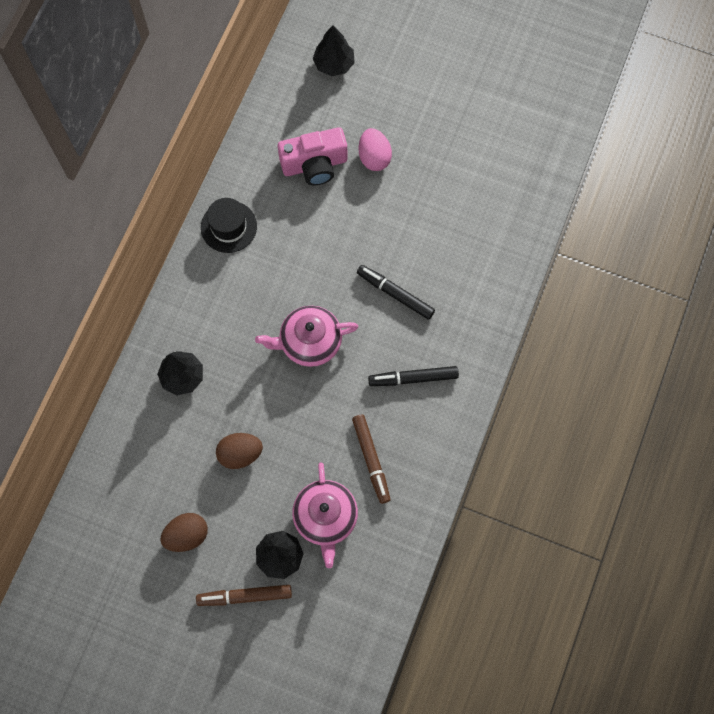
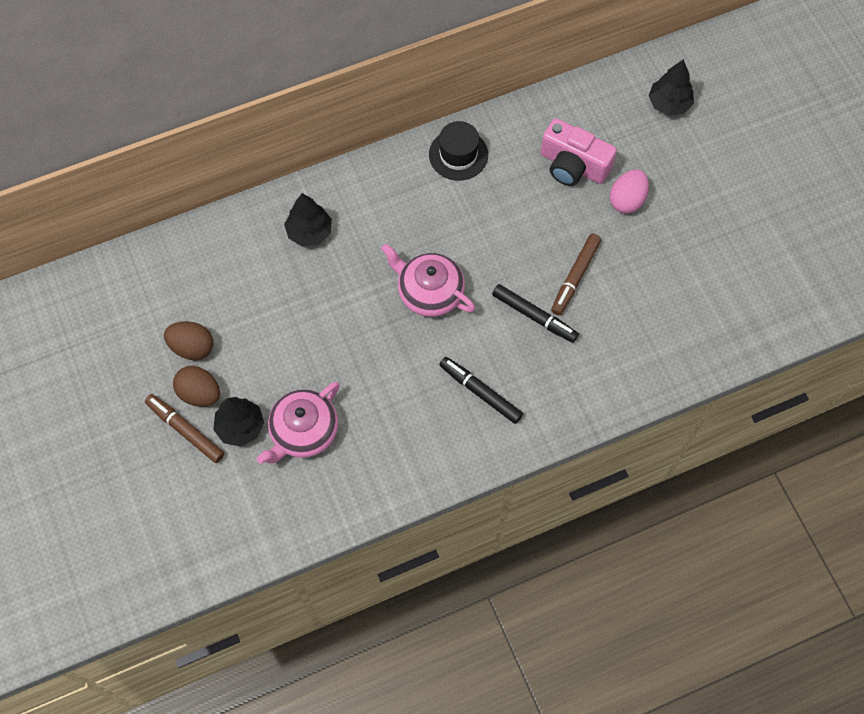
camera: 45 degrees right, 5 degrees down
(240, 454) = (291, 326): brown egg -> brown egg (199, 393)
(371, 460) = (383, 422): brown marker -> brown marker (575, 277)
(395, 294) = (534, 316): black marker -> black marker turned 135 degrees clockwise

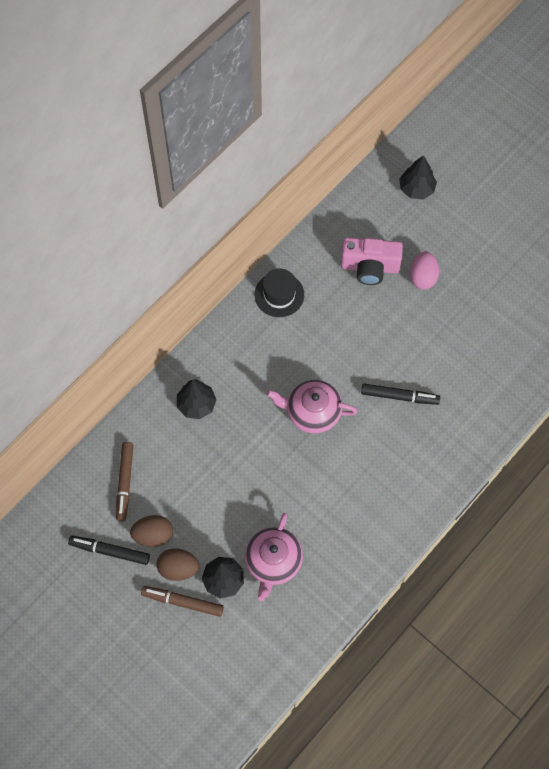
camera: 25 degrees left, 0 degrees up
(480, 392) = (389, 472): black marker -> black marker (110, 551)
(575, 277) = (414, 353): brown marker -> brown marker (125, 483)

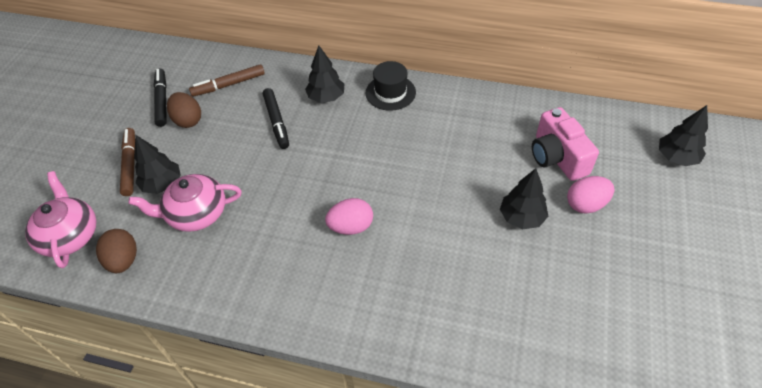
camera: 65 degrees right, 15 degrees down
(178, 568) = (162, 149): brown egg -> brown egg (124, 260)
(279, 294) = (471, 106): black hat -> black hat (390, 92)
(312, 412) = (370, 178): pink teapot -> pink teapot (70, 235)
(352, 449) = (351, 227): none -> pink egg
(399, 396) = (435, 242): black marker -> black marker (276, 122)
(410, 326) = (521, 217): none -> black tree

